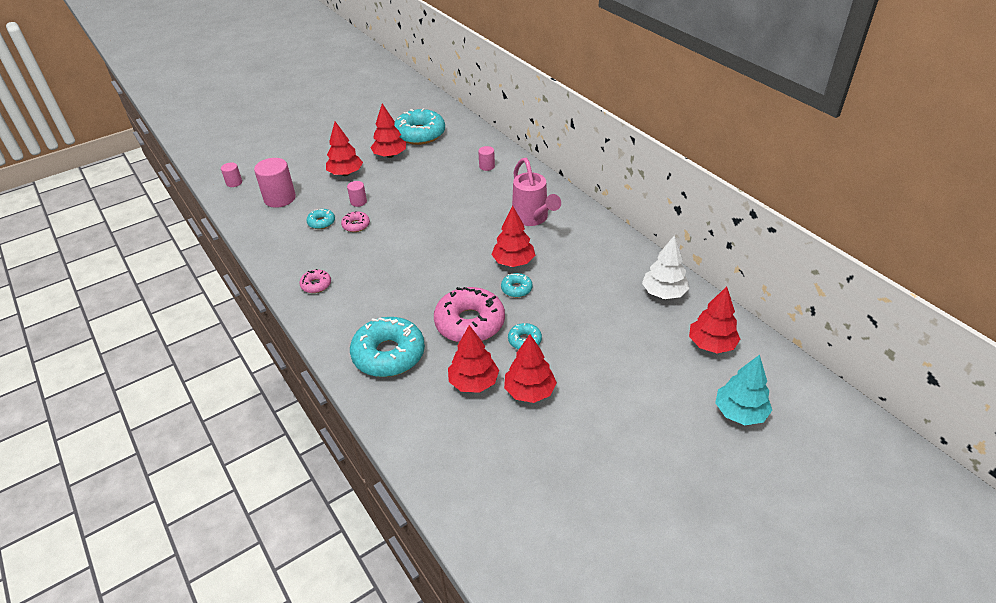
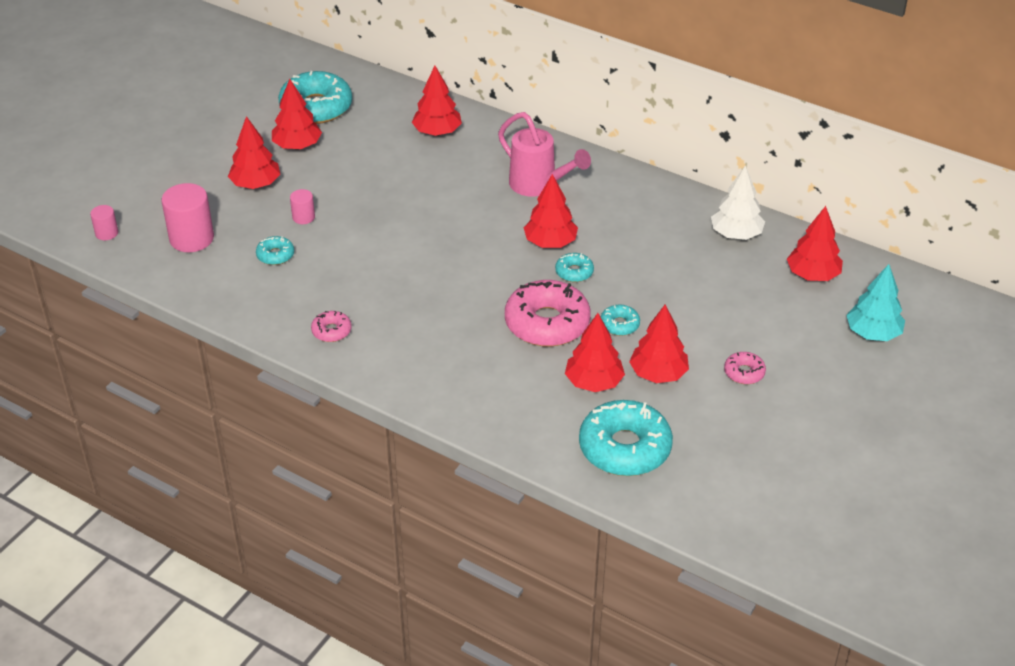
camera: 25 degrees left, 0 degrees up
(356, 225) = (324, 247): pink donut -> pink donut (744, 373)
(389, 354) = (480, 382): turquoise donut -> turquoise donut (624, 448)
(487, 166) = (437, 132): pink cylinder -> red tree

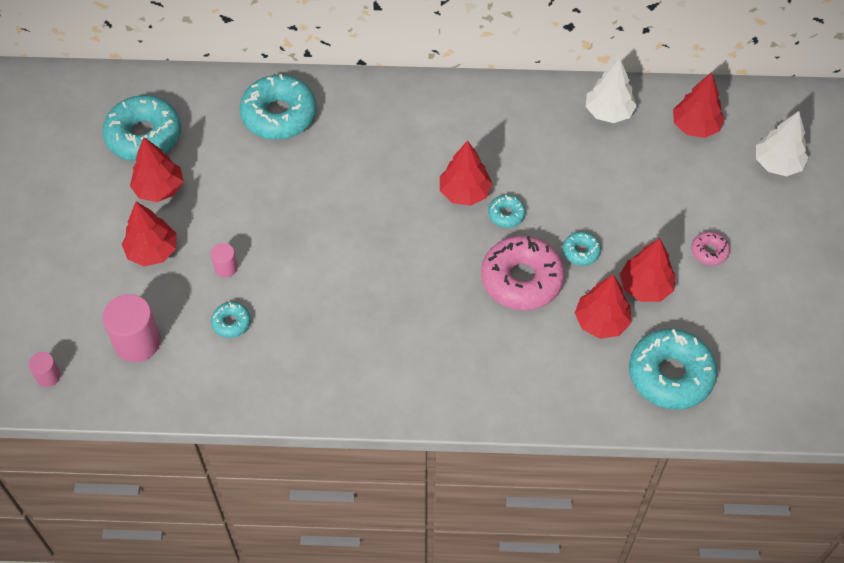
camera: 30 degrees left, 15 degrees up
(331, 331) = (344, 380): pink donut -> none
(437, 132) = (279, 115): red tree -> turquoise donut
(539, 186) = (412, 135): pink watering can -> none
(873, 333) = (777, 163): turquoise tree -> white tree

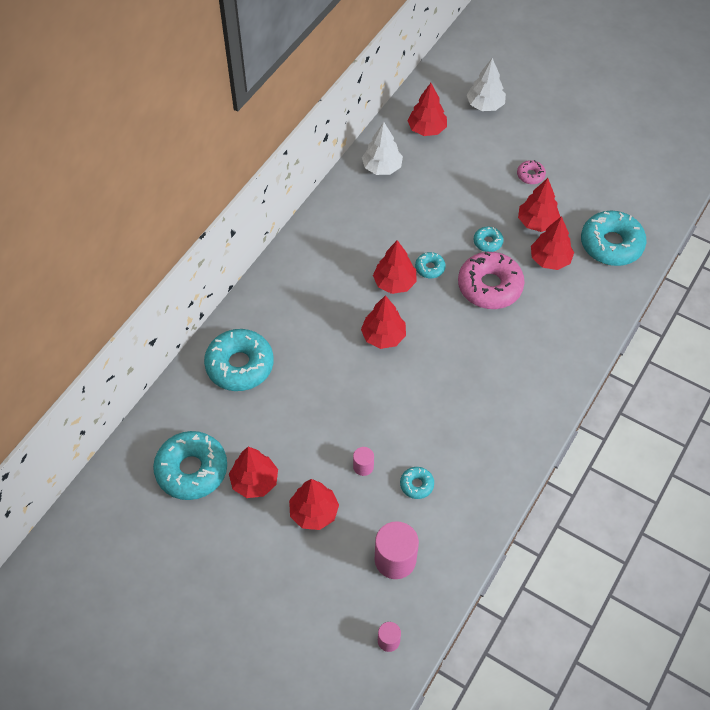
camera: 60 degrees left, 0 degrees up
(391, 213) = (383, 336): none -> red tree

